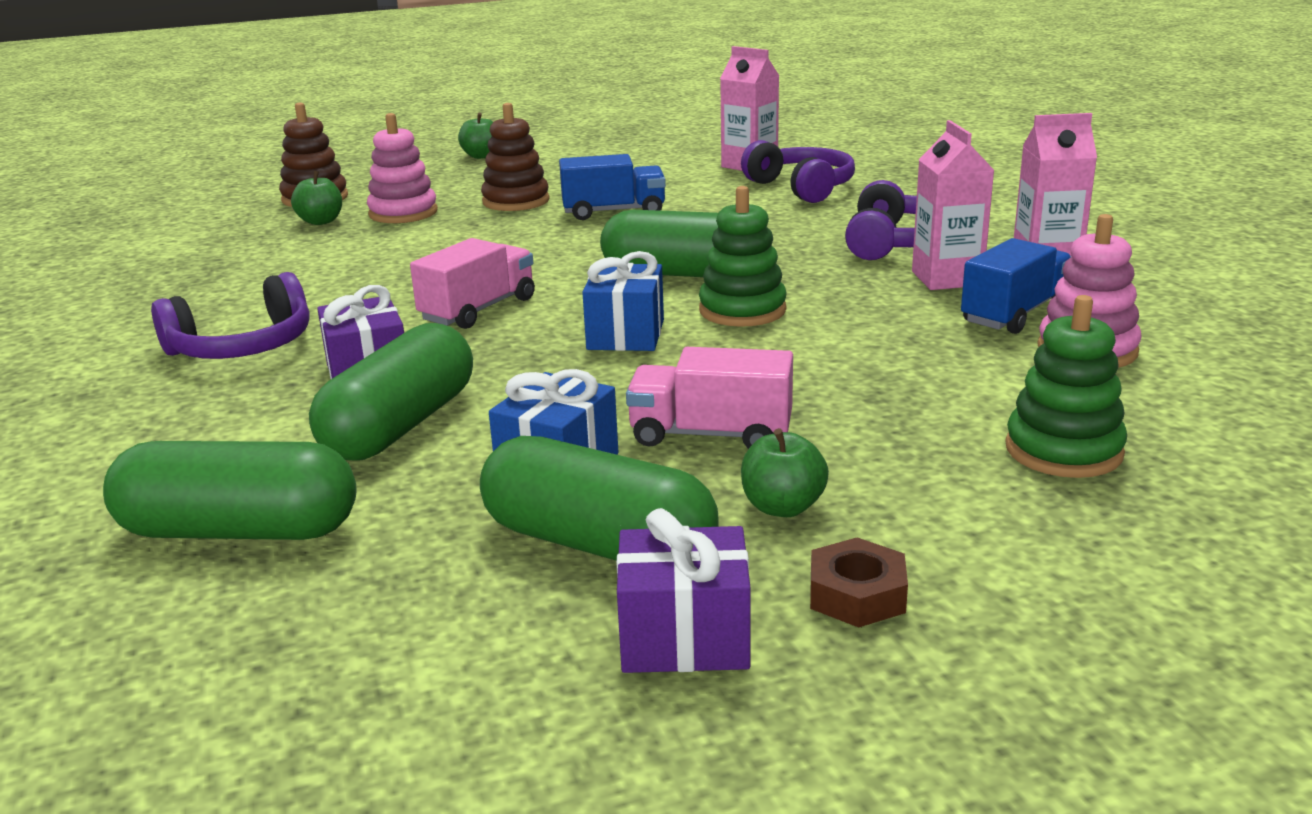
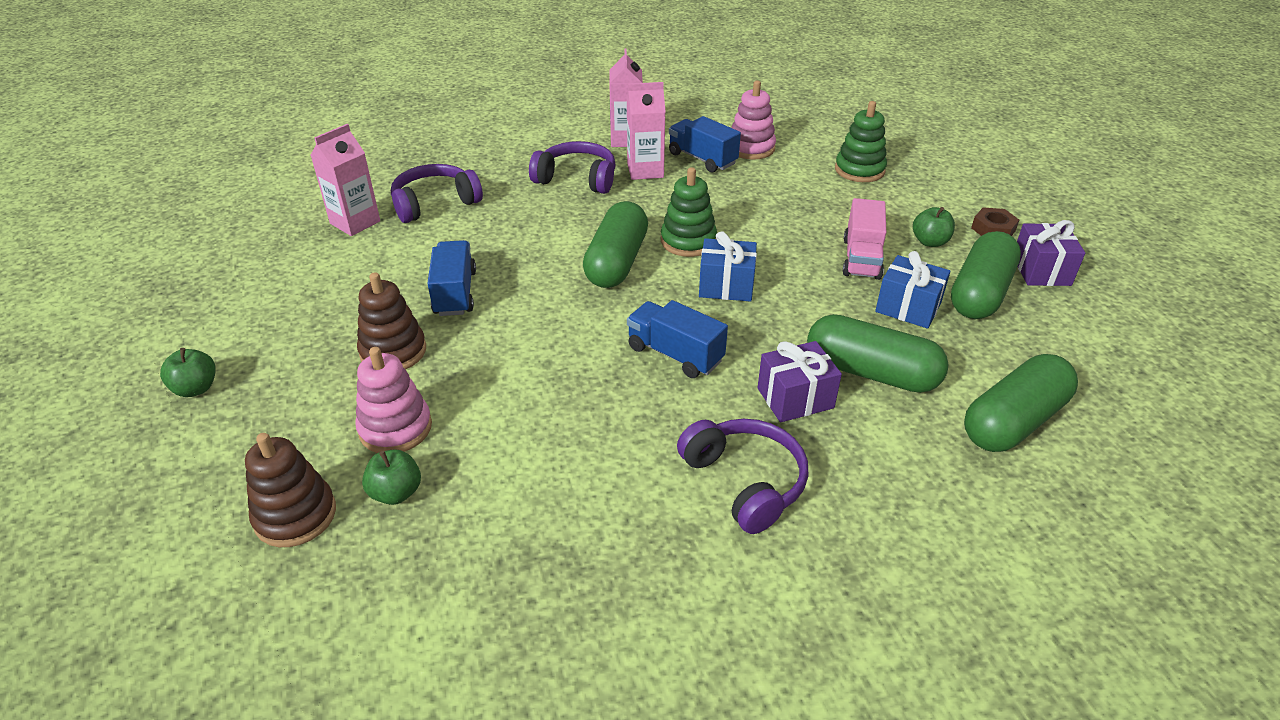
camera: 90 degrees left, 15 degrees up
(239, 531) = (1013, 421): green capsule -> green capsule turned 45 degrees clockwise
(478, 310) = (675, 354): pink truck -> blue truck

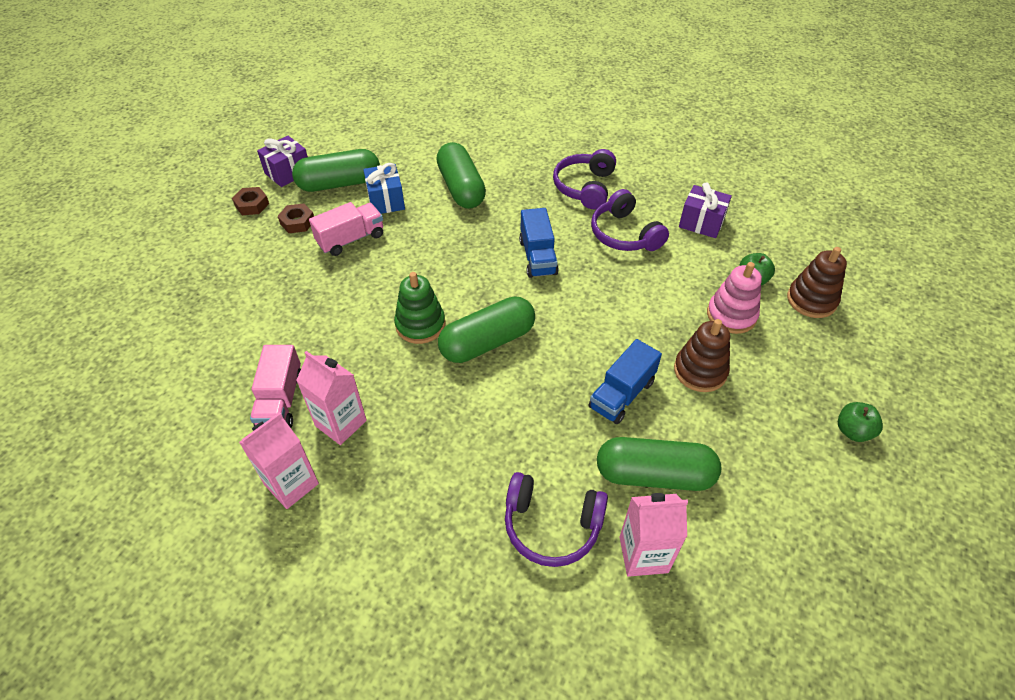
camera: 135 degrees left, 10 degrees up
(577, 179) = (403, 459): purple headphones -> purple headphones (624, 234)
(702, 159) = (281, 400): blue truck -> pink truck
(726, 286) = (450, 276): blue gift -> none
(751, 148) = (229, 382): pink stacking toy -> none
(795, 398) = (513, 201): purple gift -> purple gift (701, 223)
(859, 170) = (214, 298): green stacking toy -> none
(930, 242) = (297, 222): green apple -> brown nut
(1013, 421) = (443, 138): green capsule -> green capsule (654, 475)

